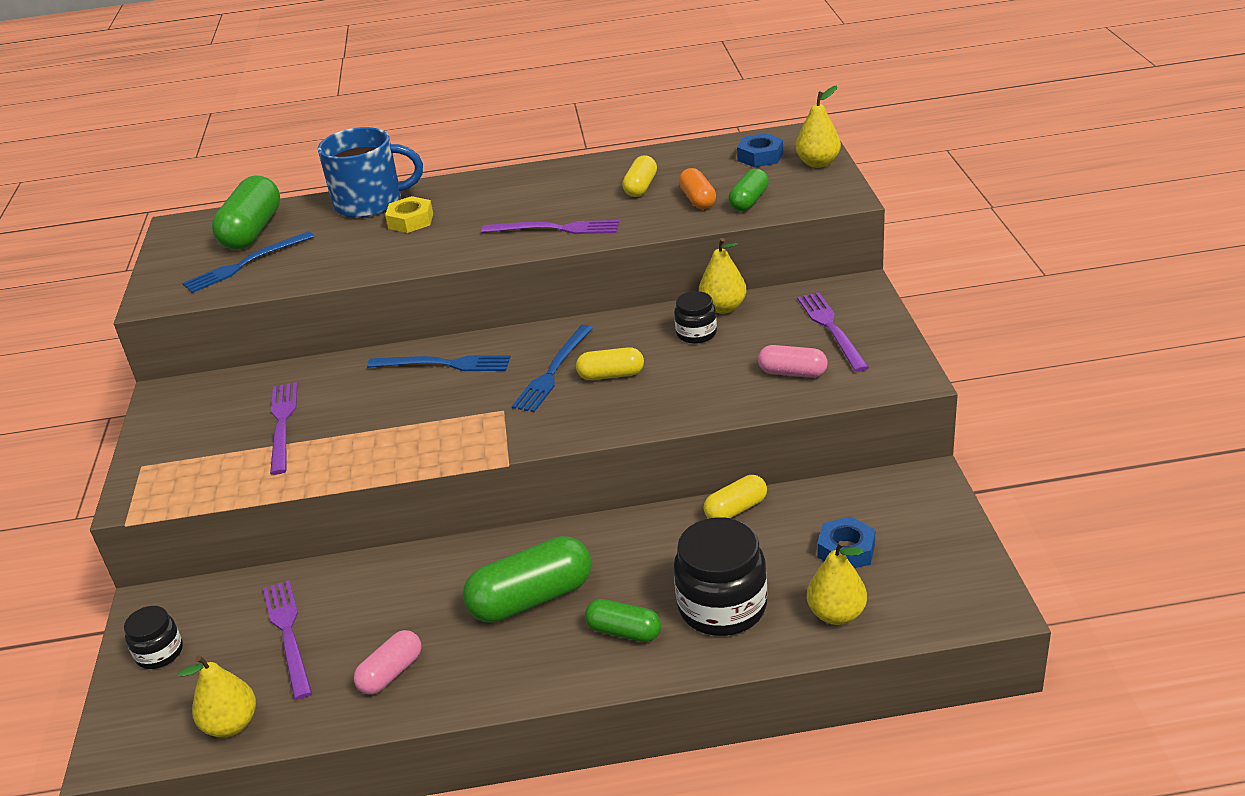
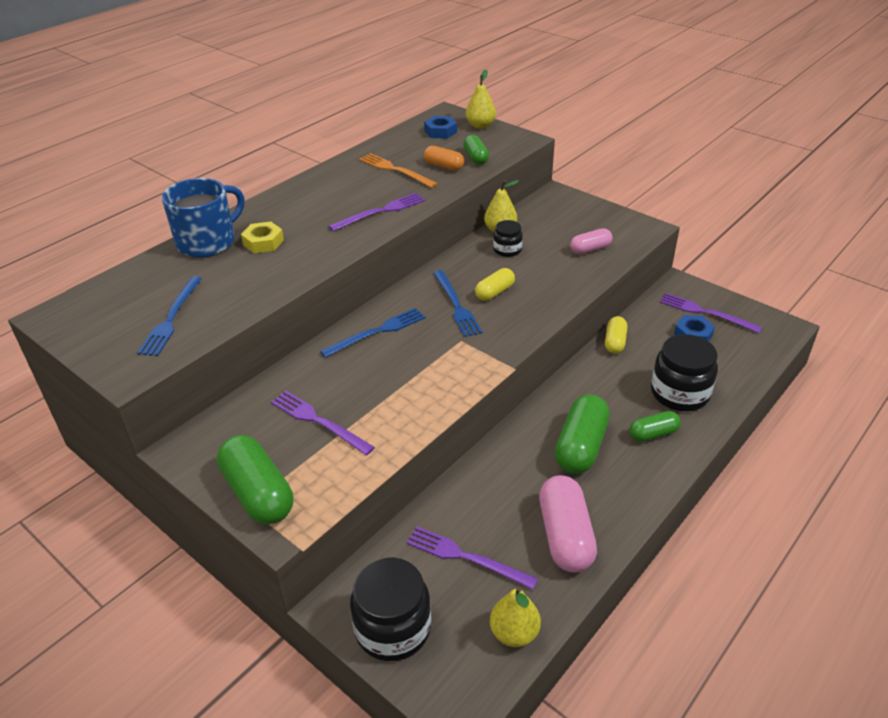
camera: 45 degrees left, 5 degrees up
(159, 653) = (393, 628): black jar -> black jar, size x1.83
(252, 231) = (135, 295): green capsule -> green capsule (258, 493)
(391, 673) = (565, 536): pink capsule -> pink capsule, size x1.75
(641, 187) = (395, 170): yellow capsule -> orange fork
(831, 329) = (574, 219): purple fork -> purple fork (705, 313)
(836, 614) = (732, 367): yellow pear -> none

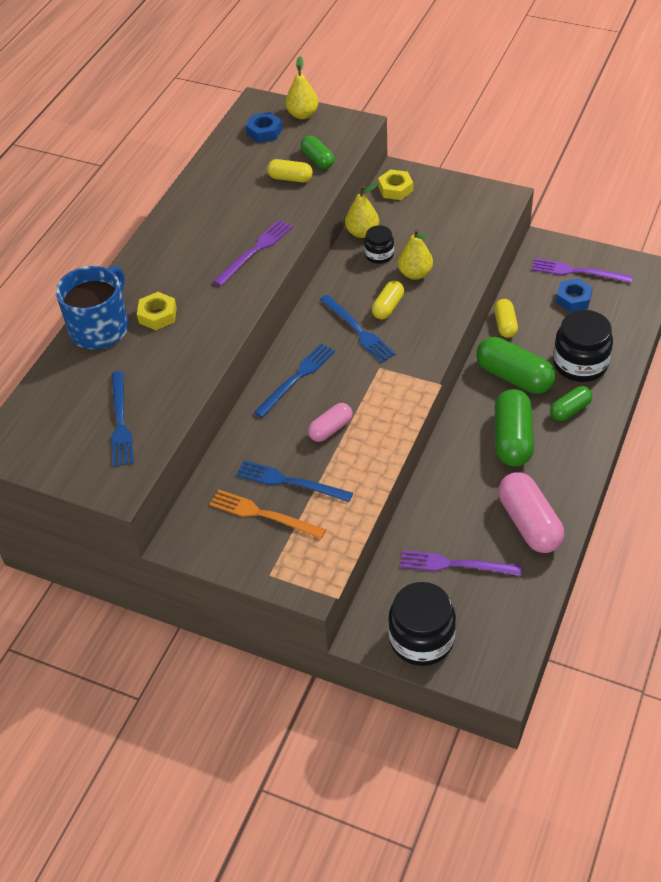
camera: 15 degrees left, 10 degrees up
(258, 493) = (273, 561): green capsule -> green capsule (514, 377)
(318, 421) = (290, 482): purple fork -> blue fork
(395, 170) = (243, 194): orange fork -> orange fork (263, 514)
(444, 166) = (290, 178): orange capsule -> yellow capsule
(514, 633) = (519, 614): yellow pear -> yellow pear (415, 273)
(547, 204) = (395, 189): none -> yellow nut
(590, 249) = (458, 235): pink capsule -> pink capsule (330, 429)

